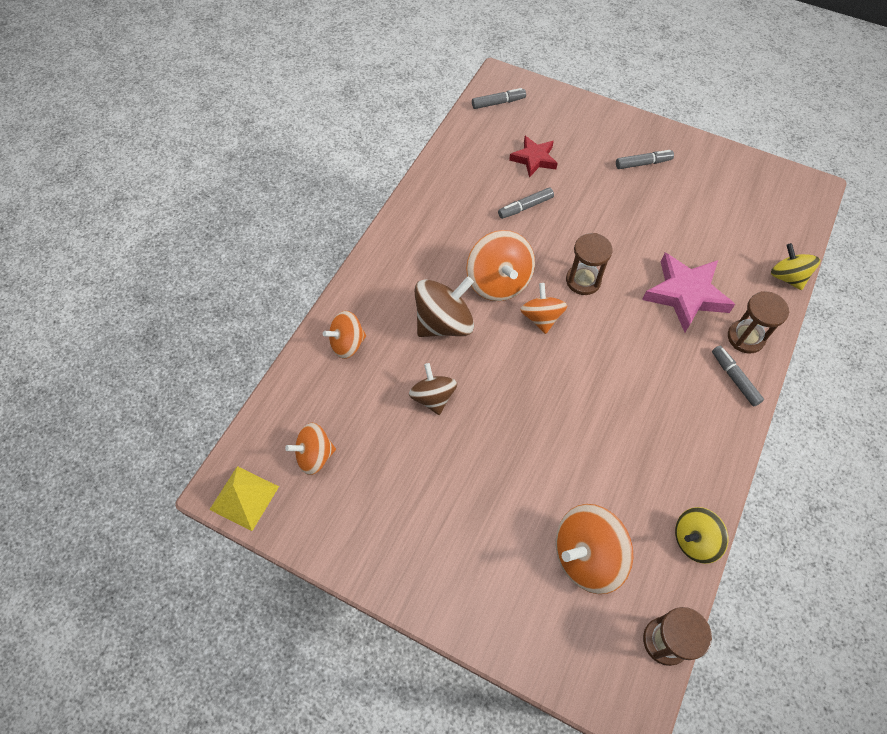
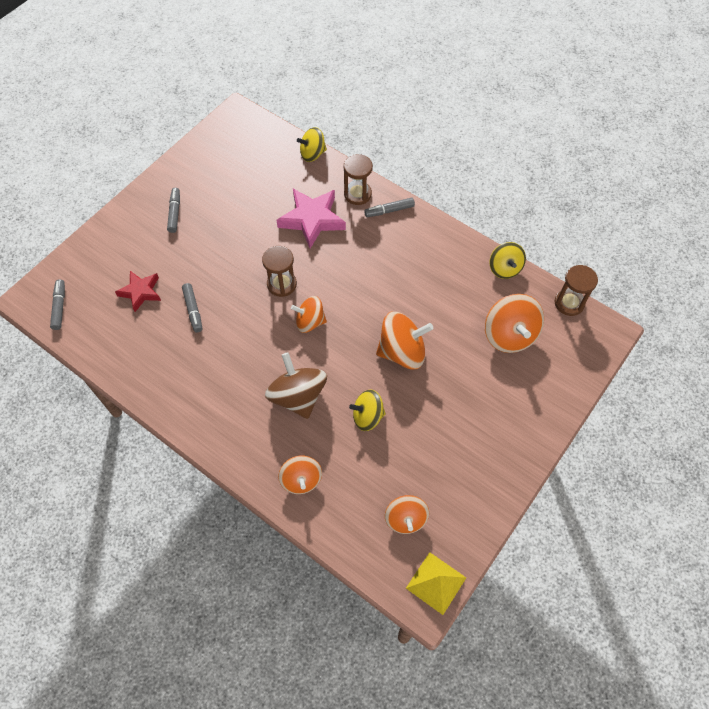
camera: 80 degrees left, 0 degrees up
(433, 397) = (367, 416): brown spinning top -> yellow spinning top
(498, 282) = (267, 346): orange spinning top -> orange spinning top (402, 352)

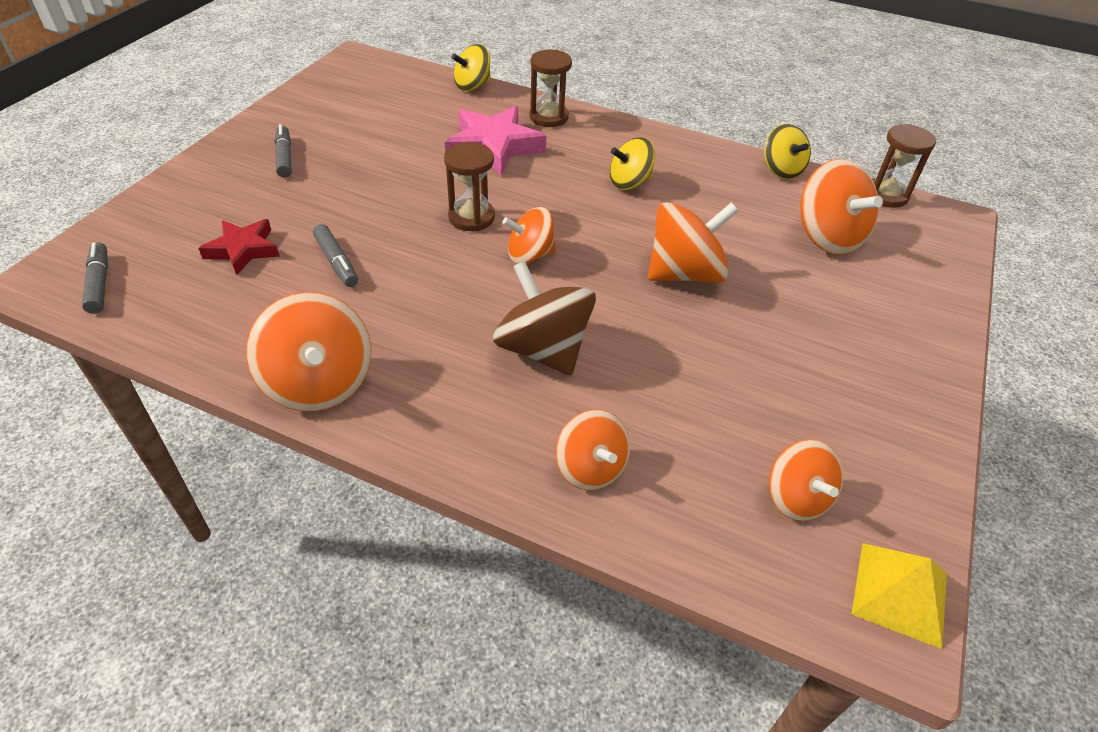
camera: 15 degrees left, 15 degrees down
(170, 399) = (319, 383): none -> orange spinning top
(367, 416) = (667, 360): yellow spinning top -> yellow spinning top (629, 182)
(389, 211) = (599, 129): grey marker -> none

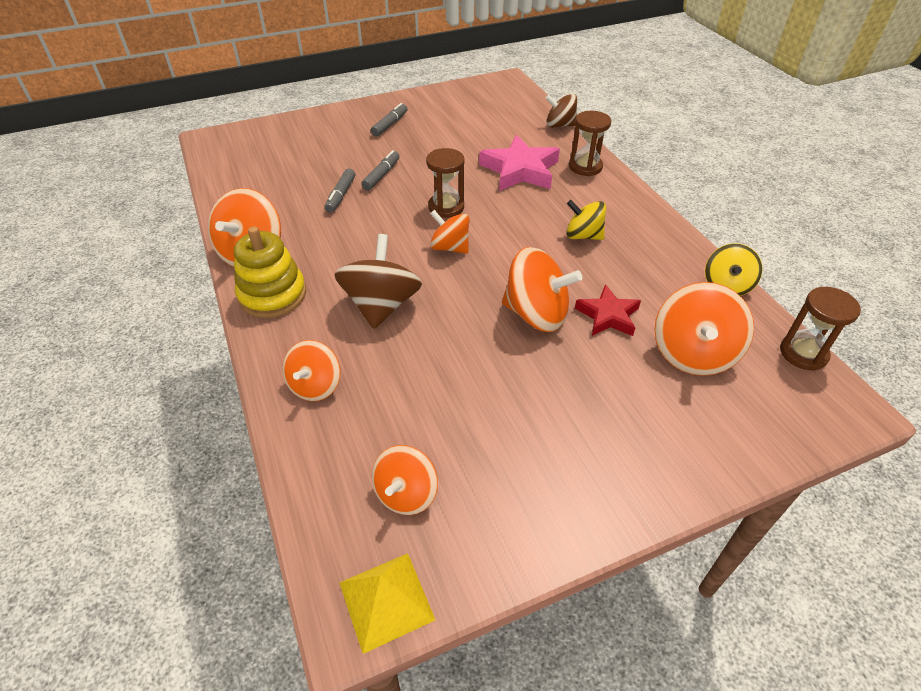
camera: 45 degrees right, 0 degrees up
(99, 284) = (228, 152): grey marker -> grey marker (381, 175)
(243, 250) = (306, 166): red star -> red star (608, 316)
(412, 411) = (272, 295): none -> yellow stacking toy
(472, 86) = (559, 125): yellow spinning top -> brown spinning top

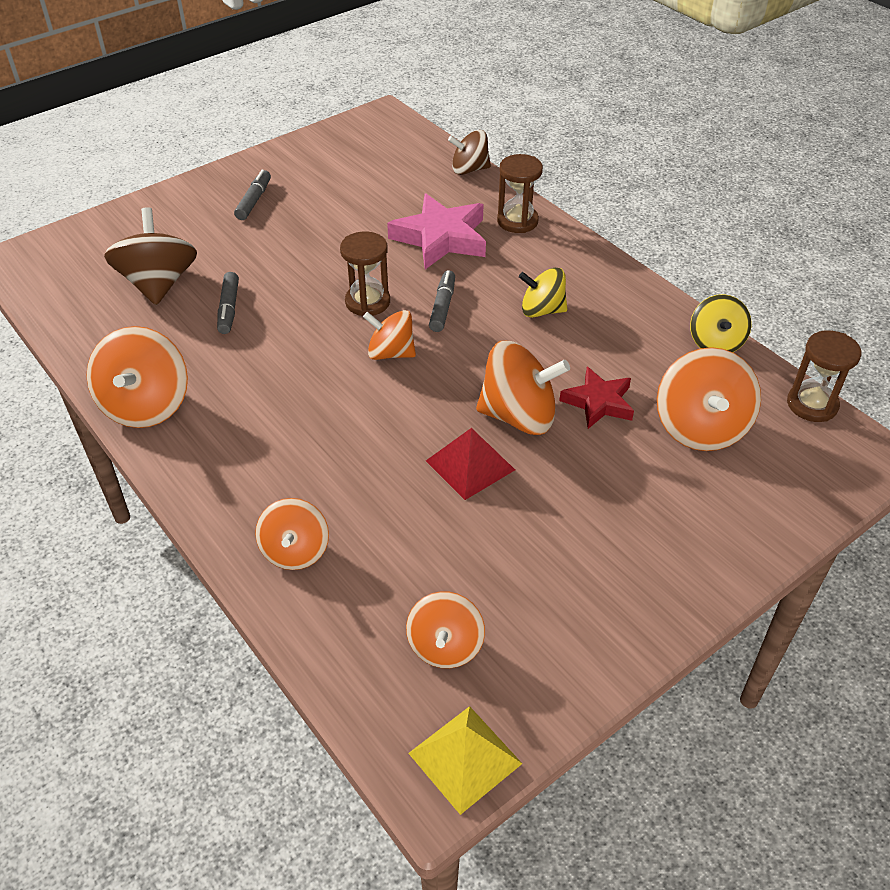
camera: 15 degrees left, 0 degrees up
(272, 295) = (196, 453): yellow stacking toy -> none
(381, 175) = (270, 273): grey marker -> grey marker (442, 307)
(381, 305) = (335, 440): brown spinning top -> brown spinning top (158, 284)
(482, 346) = (470, 465): none -> red pyramid

